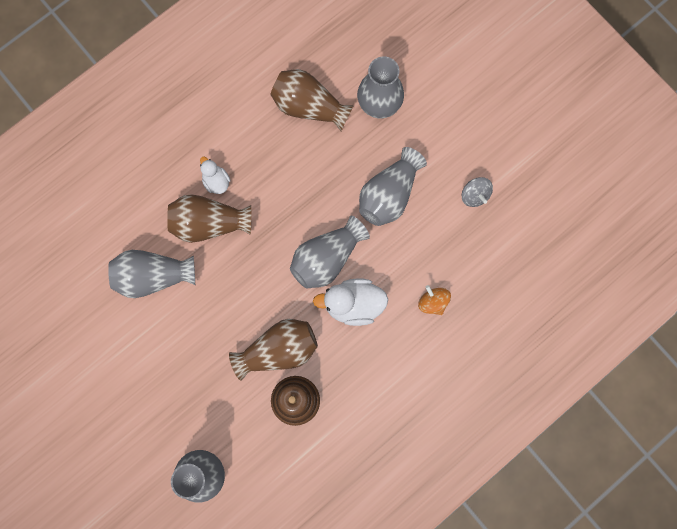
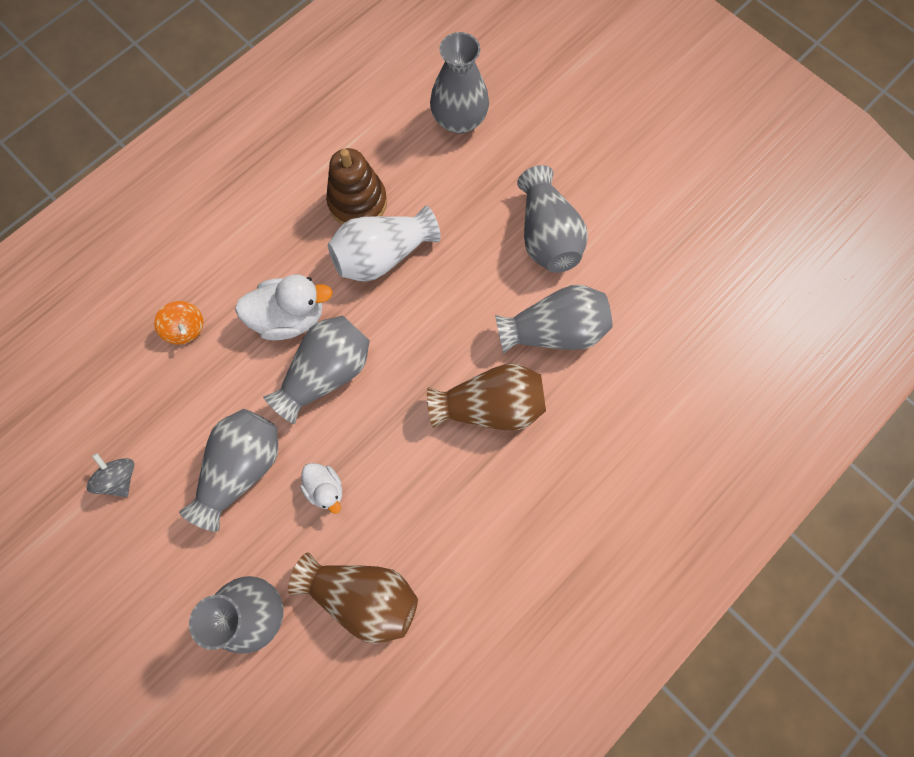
camera: 175 degrees right, 5 degrees down
(145, 356) = (547, 236): none -> grey vase
(216, 181) = (488, 466): white duck -> white duck (325, 489)
(278, 350) = (382, 255): brown vase -> white vase

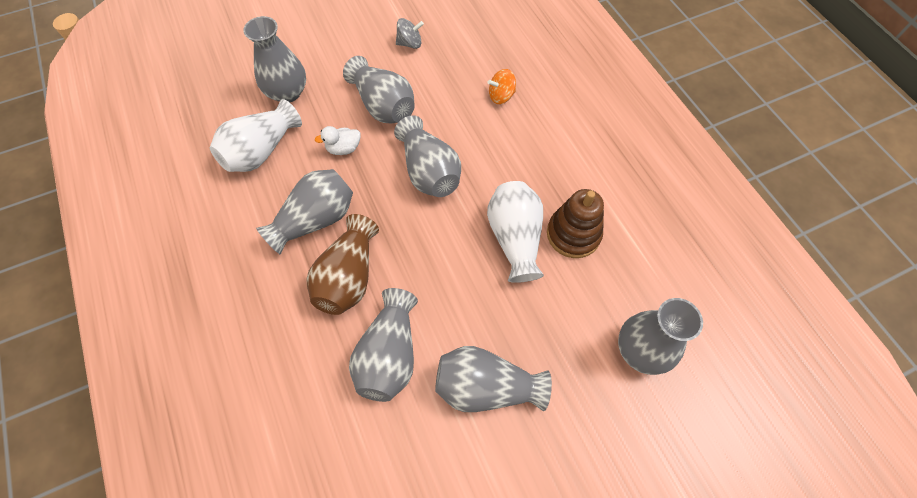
camera: 110 degrees right, 10 degrees down
(290, 317) = (484, 160): white duck -> none
(363, 595) = (261, 151): brown vase -> white vase
(435, 475) = (315, 220): none -> grey vase

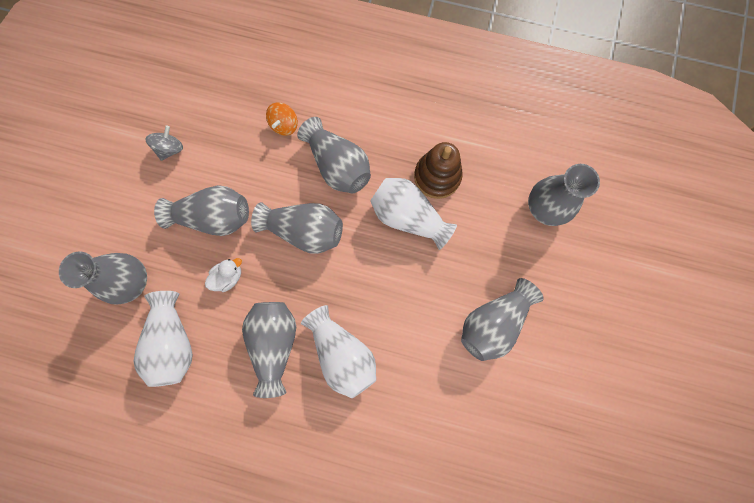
camera: 50 degrees left, 15 degrees up
(343, 148) = (228, 277): white duck -> white duck turned 150 degrees counterclockwise
(348, 277) = (342, 353): brown vase -> white vase
(389, 354) = (422, 368): grey vase -> grey vase (338, 165)

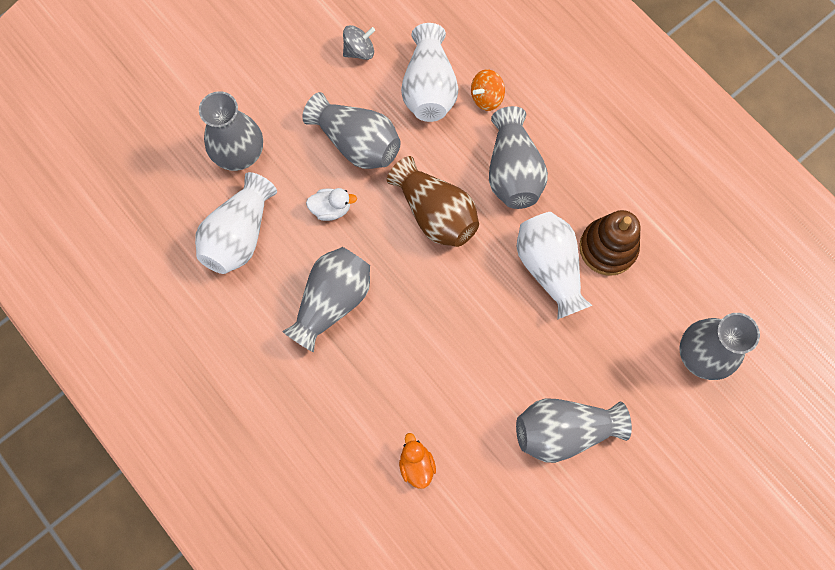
camera: 35 degrees right, 5 degrees down
(304, 230) = (435, 213): grey vase -> brown vase
(342, 353) = (390, 356): white vase -> white vase (429, 88)
(412, 417) = (416, 464): none -> orange duck

